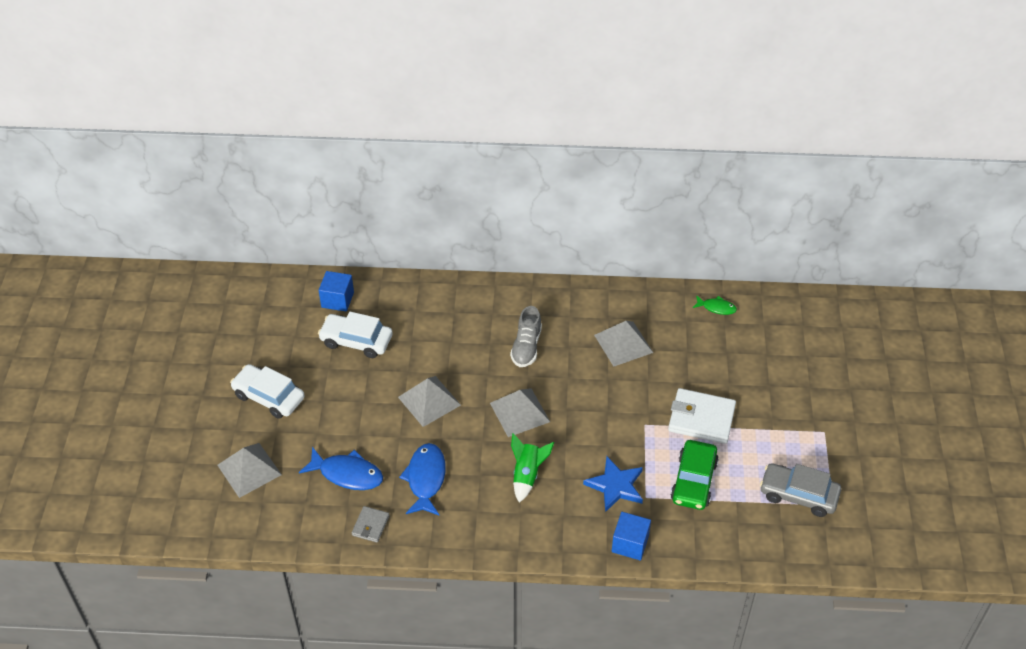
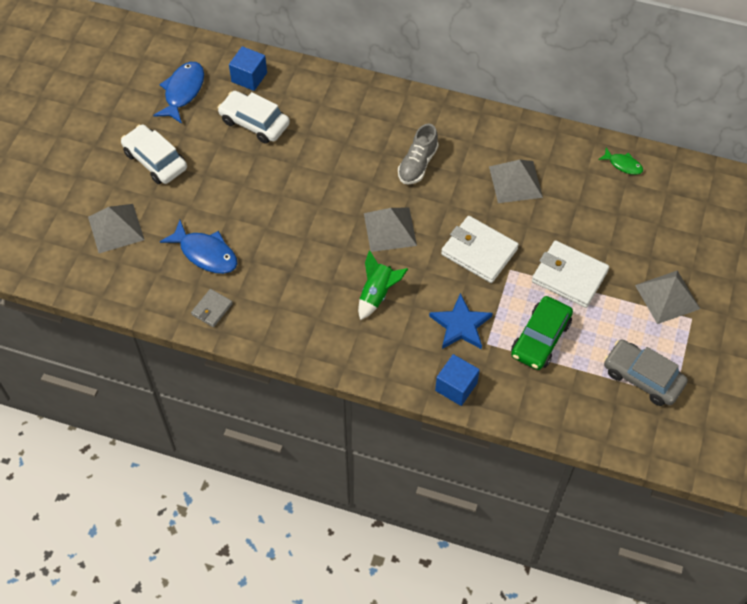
camera: 15 degrees right, 10 degrees up
(425, 479) = (278, 275): blue fish -> blue fish (183, 91)
(429, 401) = (305, 198): grey pyramid -> grey pyramid (667, 296)
(610, 414) = (479, 251): none -> white wallet

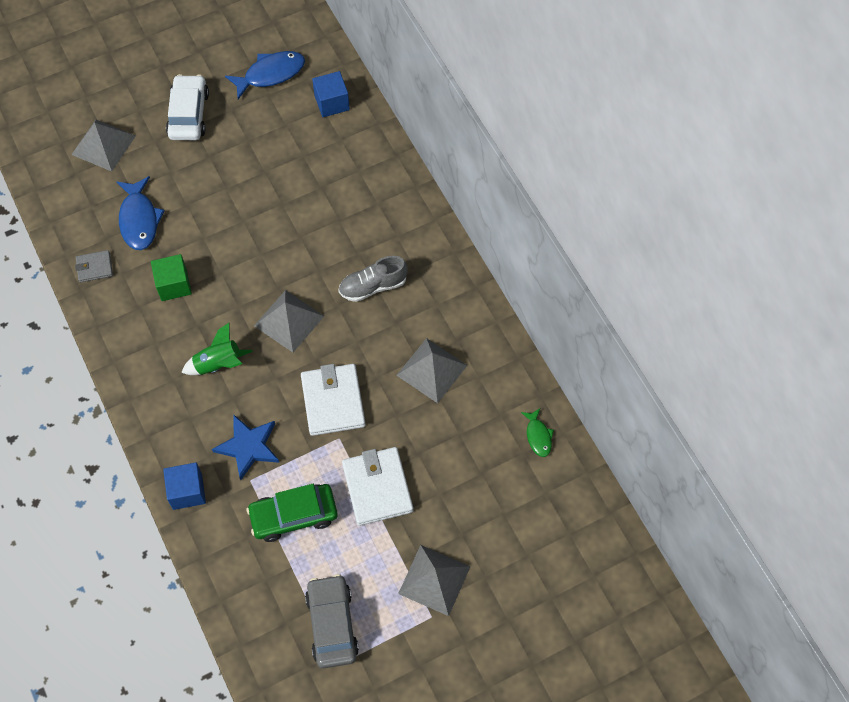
camera: 45 degrees right, 5 degrees up
(254, 123) = (292, 144): white car -> none
(283, 273) = (174, 285): none -> green cube

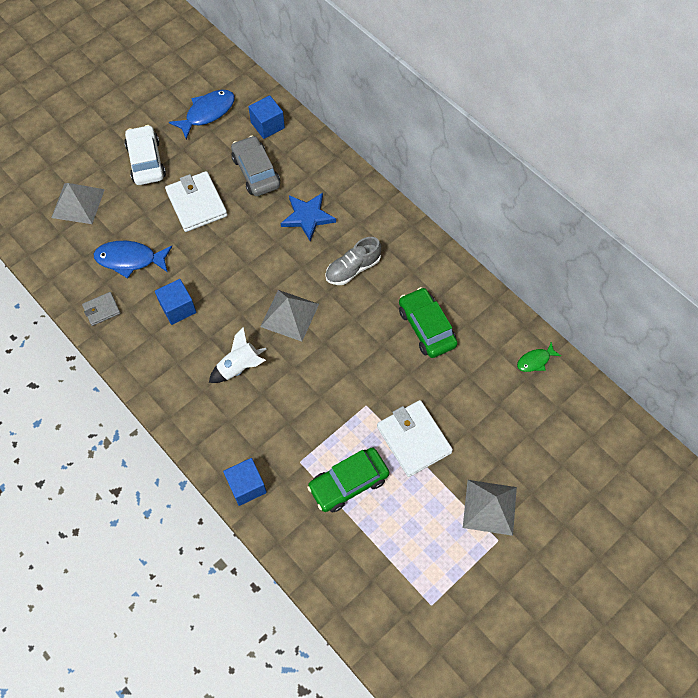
camera: 15 degrees left, 0 degrees up
(139, 220) = (130, 260): blue fish -> blue fish turned 120 degrees clockwise
(174, 285) = (178, 308): green cube -> blue cube
(218, 364) = (239, 367): green rocket -> white rocket
(248, 447) = (289, 433): blue star -> blue star (307, 217)
(332, 624) = (414, 570): grey car -> grey car (256, 172)
(333, 401) = (350, 374): white wallet -> white wallet (197, 204)
(431, 370) = (426, 327): grey pyramid -> green car
(538, 436) = (535, 361): green fish -> green fish turned 90 degrees clockwise

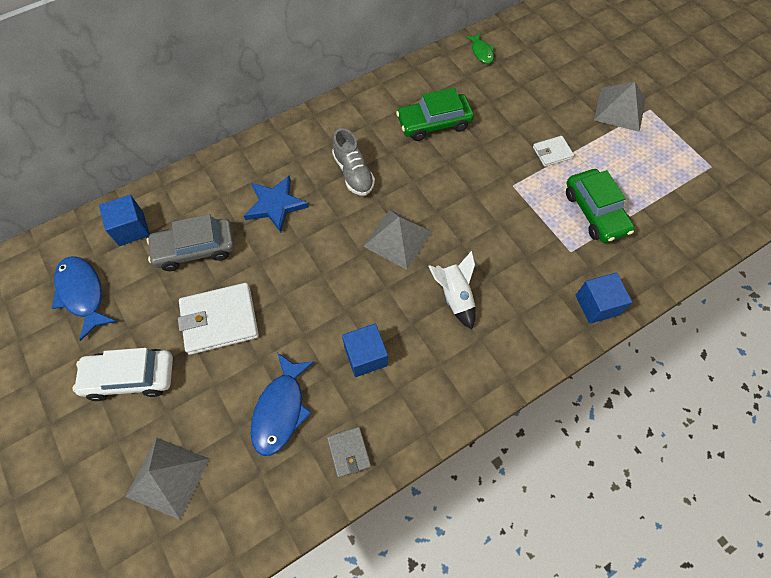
camera: 80 degrees left, 0 degrees up
(414, 439) = (552, 153): white wallet -> white wallet, size x0.53

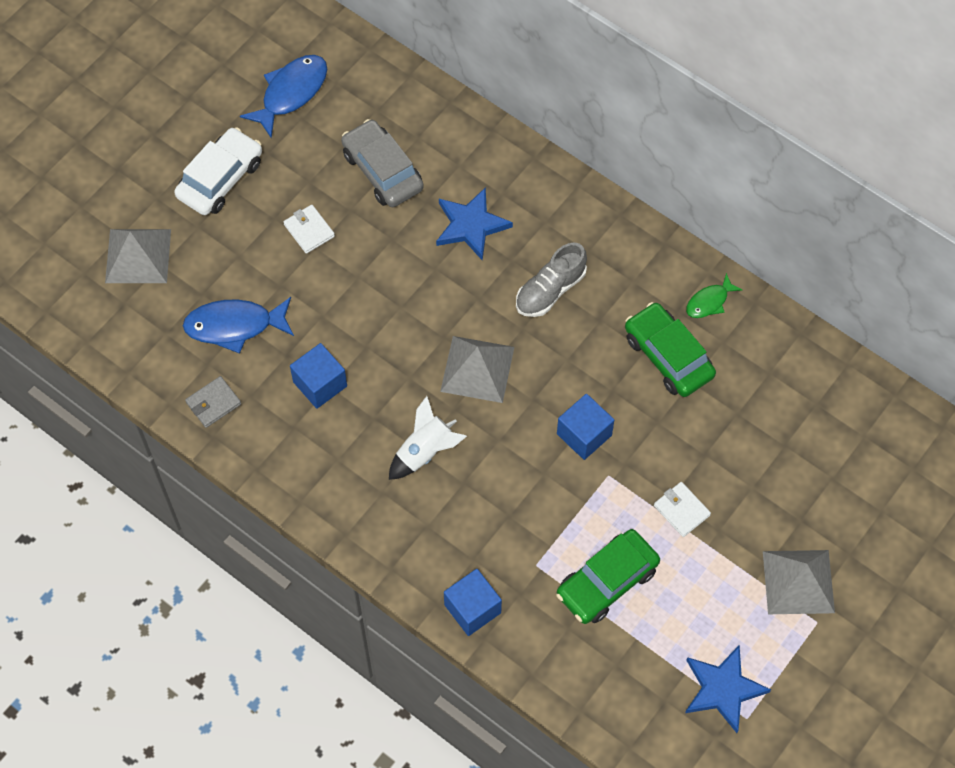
camera: 70 degrees right, 0 degrees up
(130, 377) = (220, 179): white car -> white car turned 60 degrees clockwise
(131, 229) = (383, 98): blue cube -> blue cube (584, 434)
(220, 320) = (309, 230): white wallet -> white wallet, size x0.53
(481, 52) = (823, 378): green fish -> green fish (709, 302)
(688, 172) = (723, 689): none -> blue star

